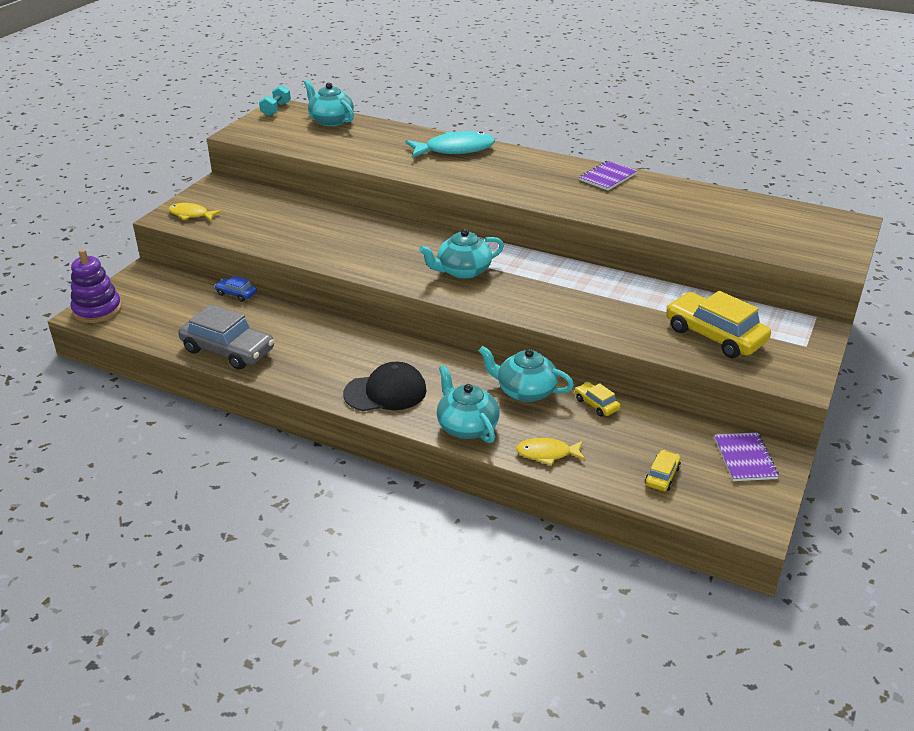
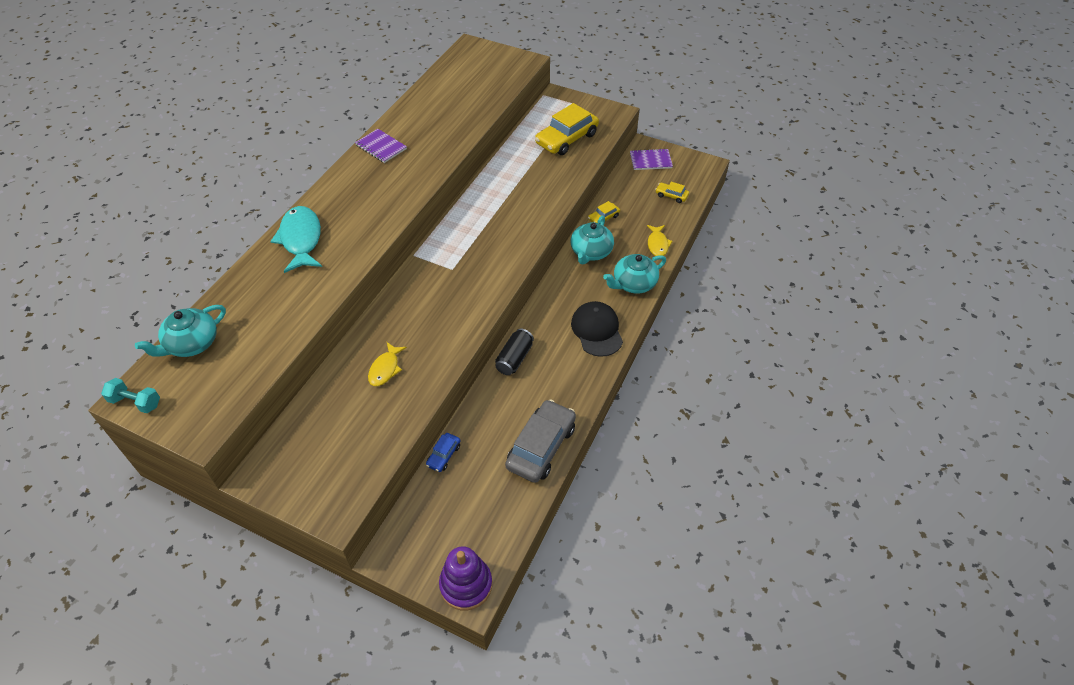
camera: 90 degrees left, 15 degrees up
(191, 215) = (334, 489): yellow fish -> yellow fish (385, 369)
(350, 332) = (514, 358): none -> black can
(462, 271) = (476, 261): turquoise teapot -> none

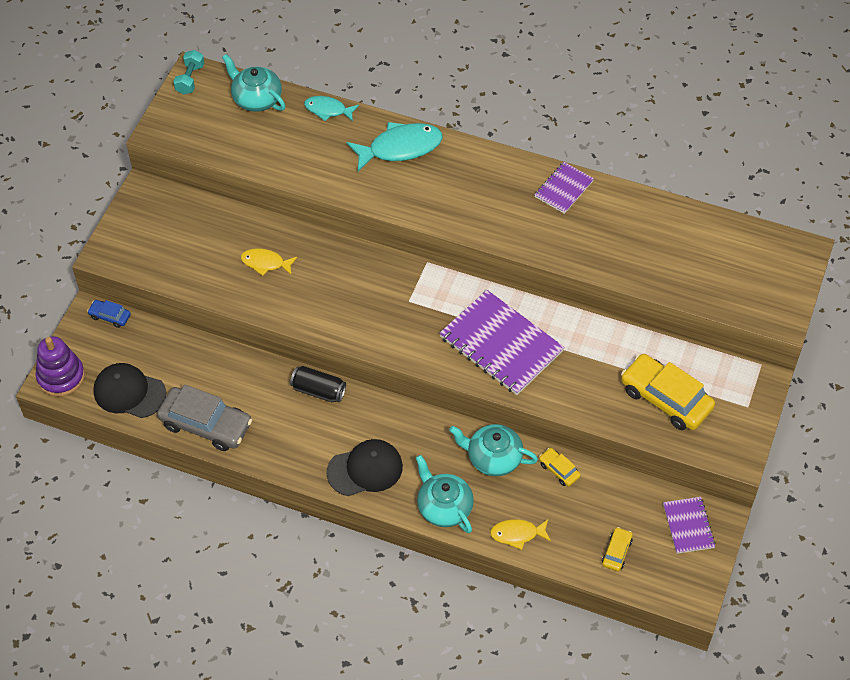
camera: 85 degrees right, 5 degrees up
(233, 288) = (328, 110): none -> turquoise fish
(443, 455) = (194, 342): blue car -> blue car (110, 316)
(495, 515) = (129, 392): none -> black cap
(506, 217) = (501, 344): none -> purple notebook

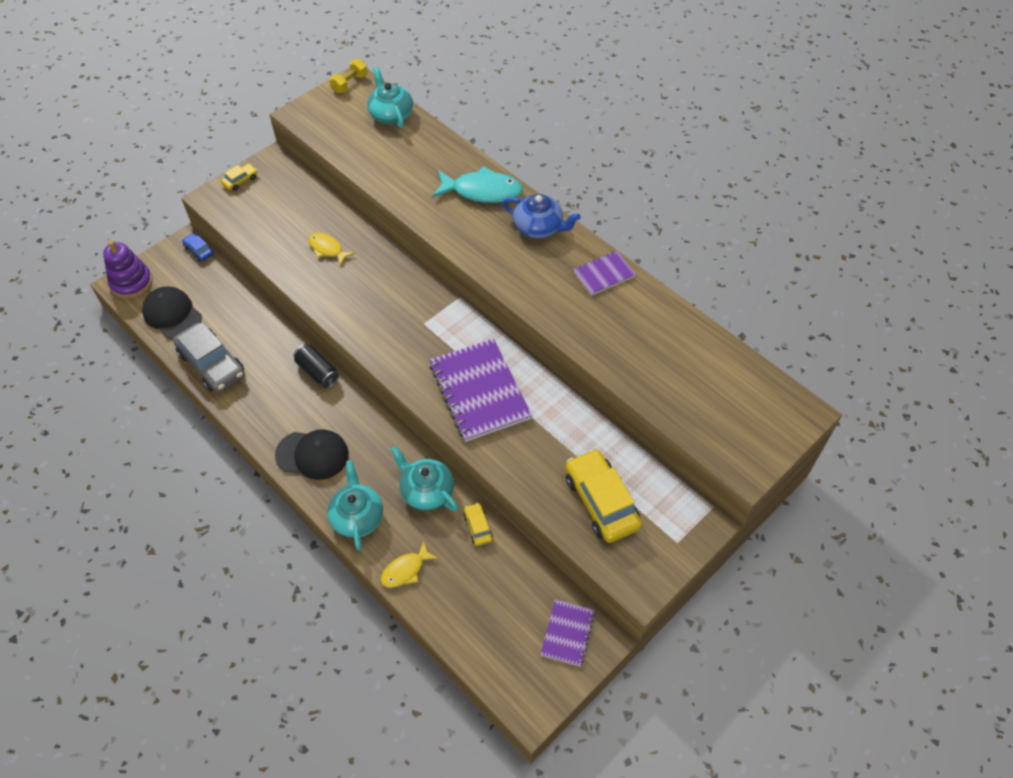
camera: 25 degrees right, 0 degrees up
(190, 79) = (350, 83): turquoise dumbbell -> yellow dumbbell
(328, 110) = (442, 142): turquoise fish -> none
(477, 165) = (539, 227): none -> blue teapot
(517, 534) = (405, 570): yellow fish -> yellow fish turned 60 degrees counterclockwise
(616, 552) = (485, 628): yellow car -> yellow car (240, 181)

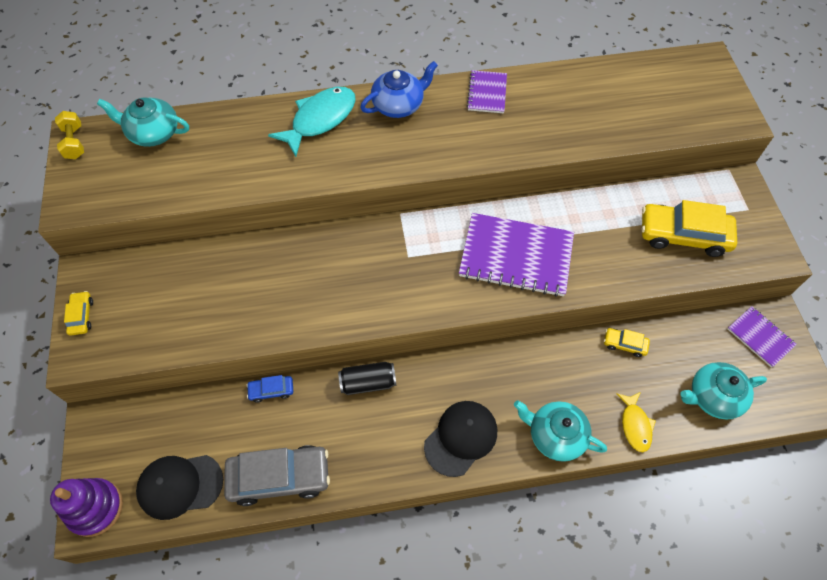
camera: 55 degrees left, 5 degrees up
(199, 250) = (115, 414): blue car -> blue car (271, 390)
(327, 249) = (250, 286): yellow fish -> none
(426, 491) = (563, 363): turquoise teapot -> turquoise teapot (713, 396)

